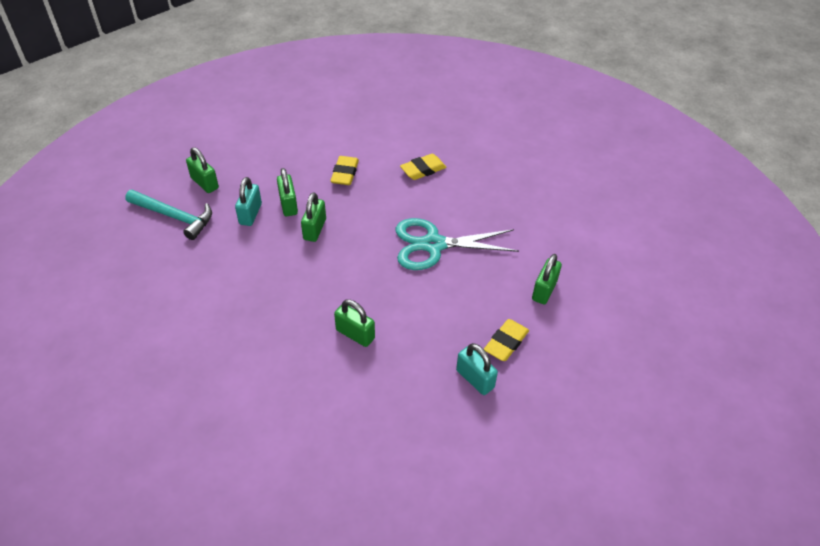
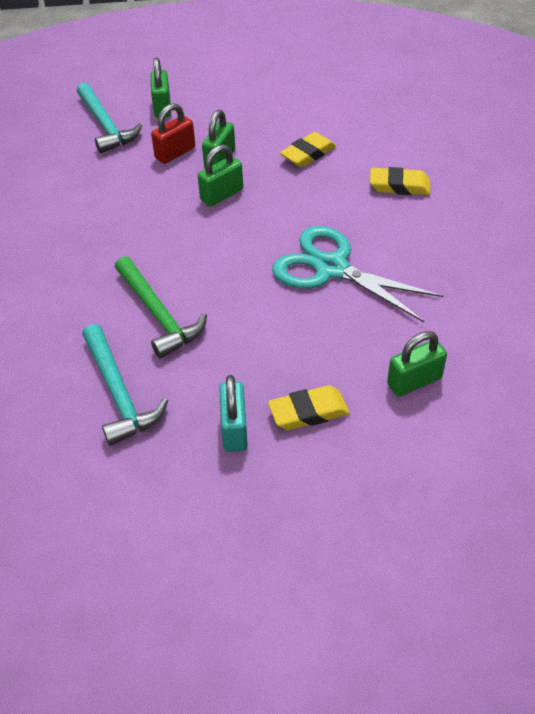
camera: 40 degrees right, 0 degrees up
(250, 214) = (175, 153): turquoise padlock -> red padlock
(355, 334) = (158, 315): green padlock -> green hammer
(382, 400) = (119, 393): none -> turquoise hammer

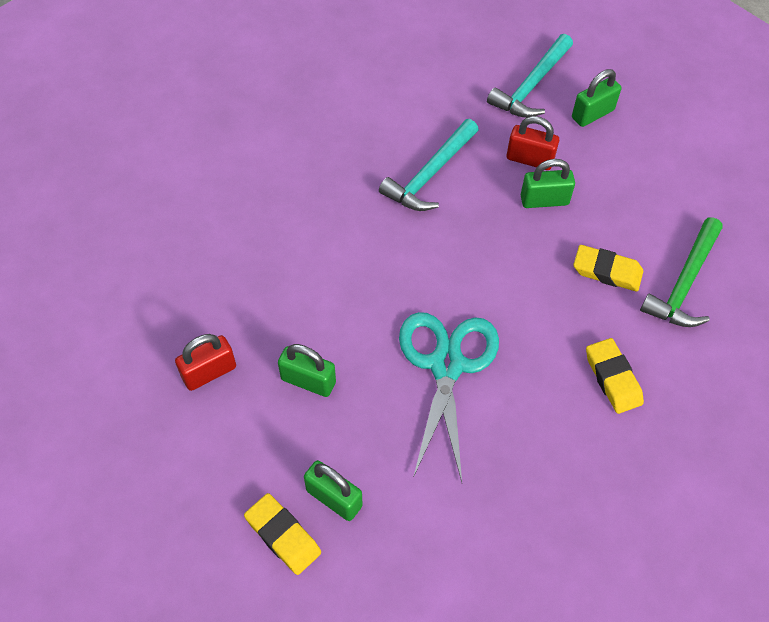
camera: 60 degrees right, 10 degrees up
(119, 393) = (208, 269): turquoise hammer -> turquoise hammer (430, 174)
(158, 315) = (309, 253): green hammer -> green hammer (684, 283)
(221, 195) = (494, 226): green padlock -> green padlock (308, 381)
(234, 429) = (209, 372): turquoise padlock -> red padlock
(308, 412) = (254, 422): yellow eraser -> yellow eraser (283, 535)

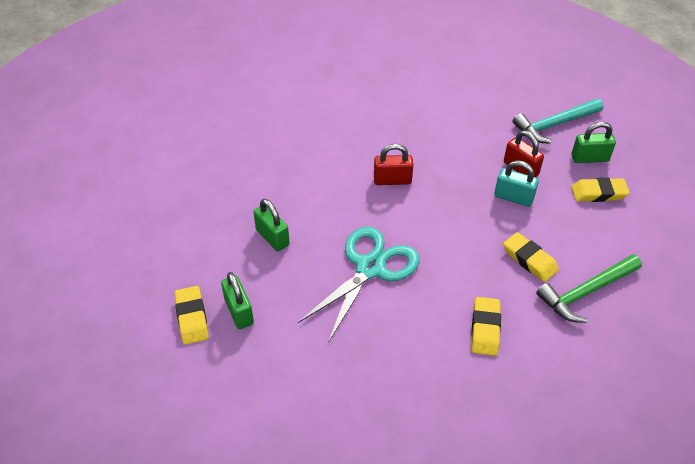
camera: 30 degrees right, 10 degrees down
(209, 372) = (215, 206): red padlock -> red padlock (392, 180)
(430, 174) = (441, 151): turquoise hammer -> none
(544, 200) = (513, 197): green padlock -> turquoise padlock
(627, 155) = (598, 193): none -> yellow eraser

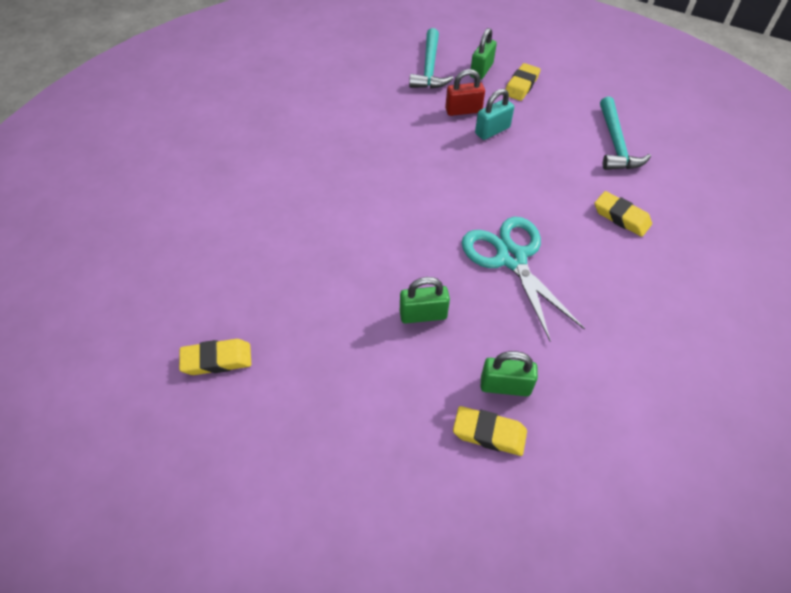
camera: 60 degrees left, 5 degrees up
(392, 180) = (414, 192): red padlock -> none
(529, 260) = (565, 156): yellow eraser -> yellow eraser (217, 360)
(586, 292) = (615, 143): green hammer -> turquoise hammer

